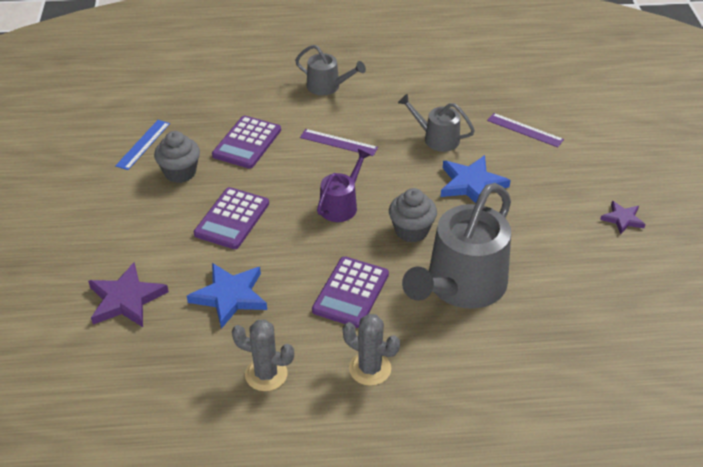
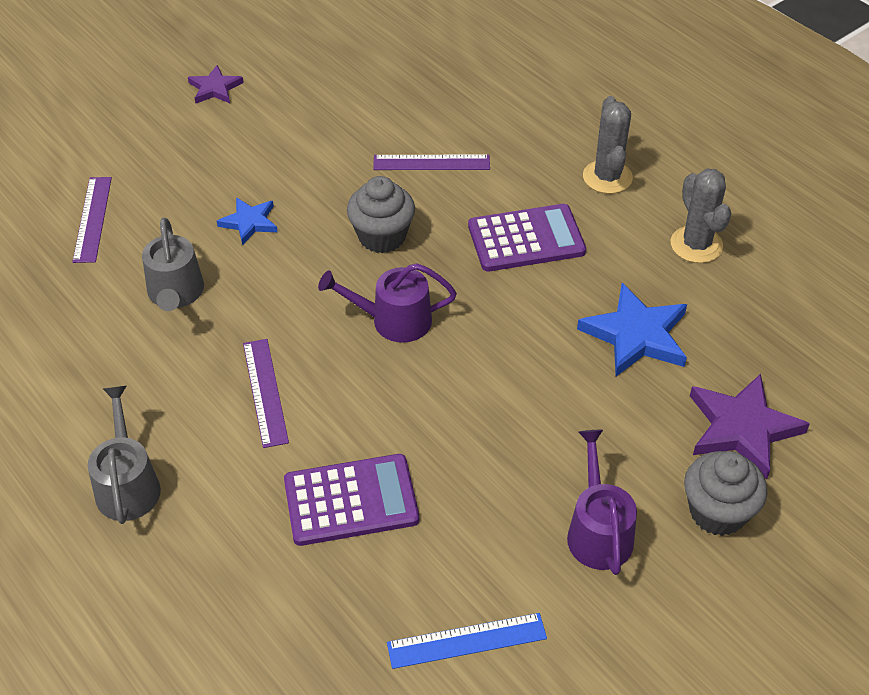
camera: 125 degrees left, 5 degrees up
(139, 209) = (598, 532): none -> purple watering can
(180, 172) = (485, 539): grey cupcake -> grey cupcake (717, 512)
(232, 219) = (517, 414): purple calculator -> none
(461, 285) = (431, 162): grey watering can -> purple ruler
(471, 184) = (249, 222): blue star -> blue star, size x0.58

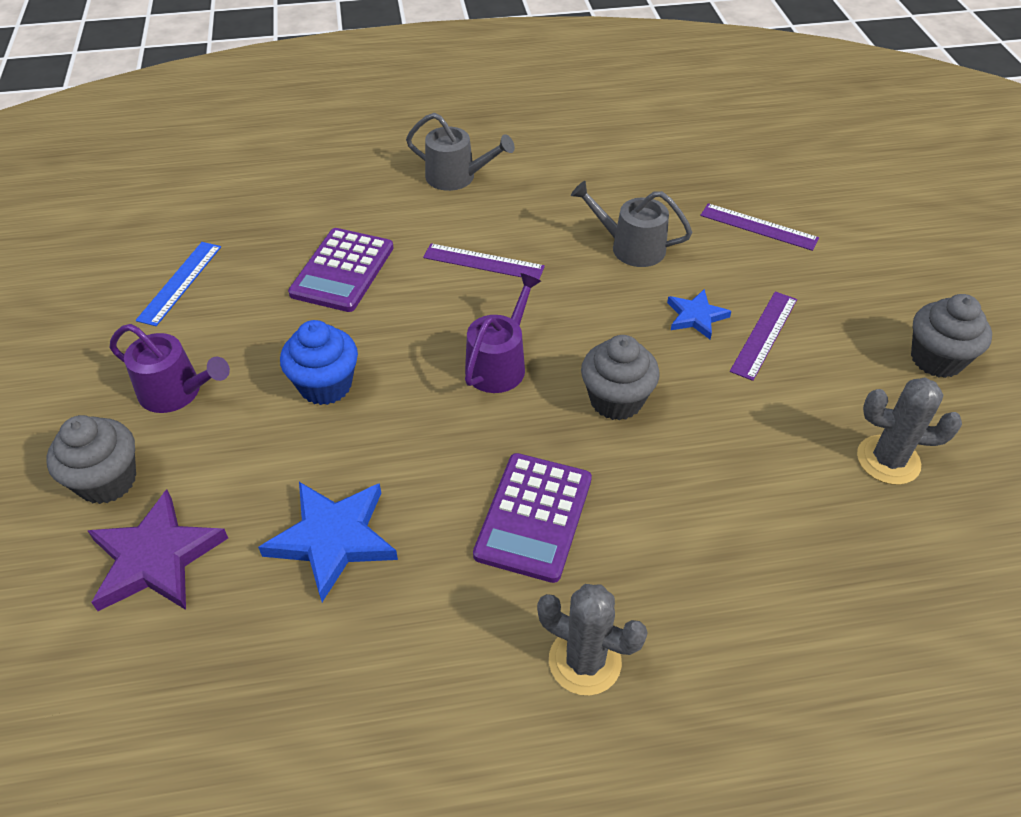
camera: 120 degrees right, 0 degrees up
(215, 88) = (936, 359): purple star -> grey cupcake
(431, 162) = (711, 491): purple ruler -> purple ruler (764, 334)
(505, 424) = (325, 385): none -> blue cupcake
(696, 245) = (406, 687): grey cactus -> grey cactus (888, 460)

